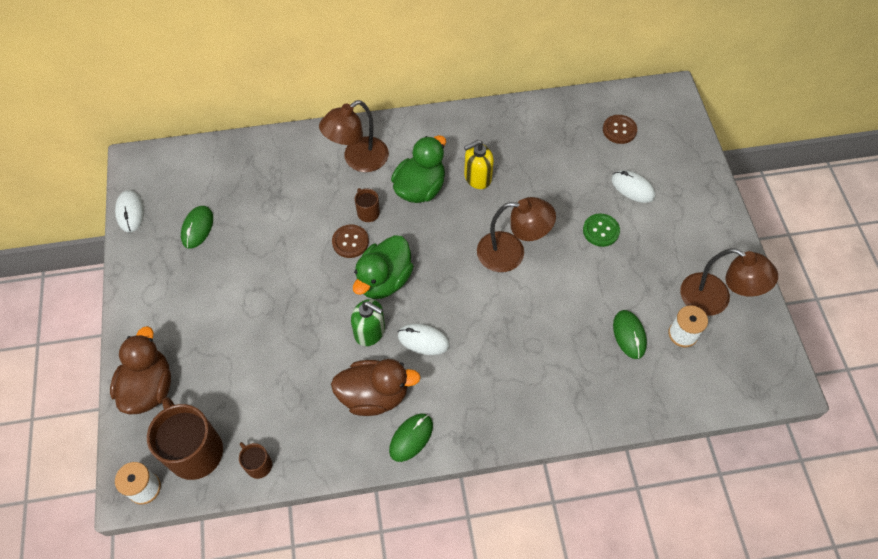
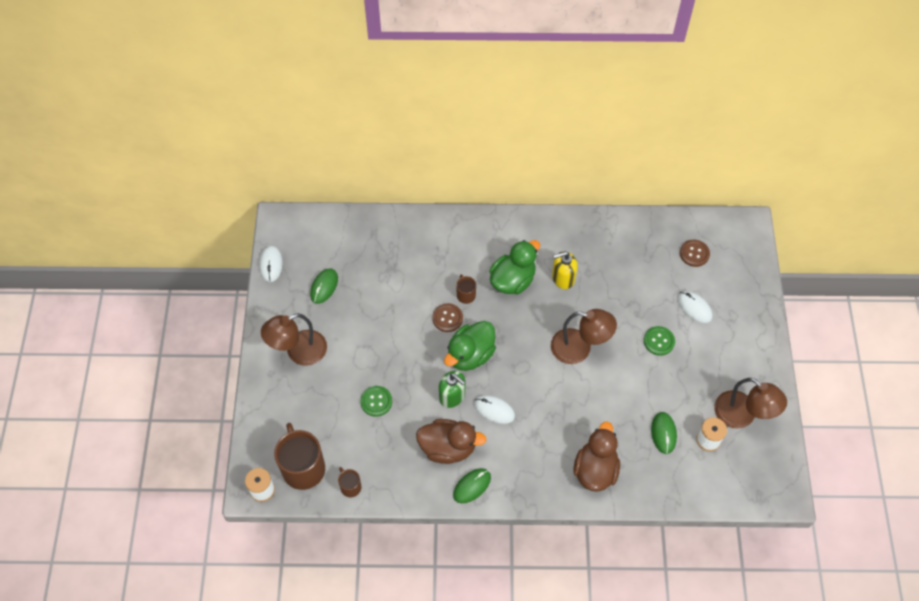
camera: 10 degrees right, 0 degrees up
(149, 387) = (273, 412): brown duck -> brown duck (595, 470)
(277, 353) = (376, 401): none -> green button
(358, 160) = (464, 247): brown lamp -> brown lamp (298, 352)

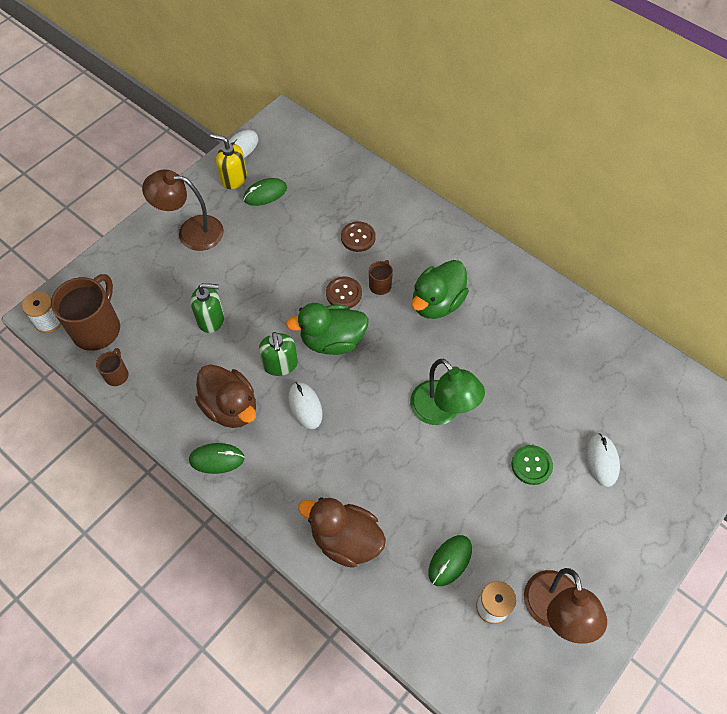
camera: 40 degrees right, 0 degrees up
(376, 401) = (211, 319): green button -> green soap dispenser
(512, 280) = (437, 303): green duck -> green duck turned 135 degrees clockwise
(563, 278) = (488, 334): yellow soap dispenser -> yellow soap dispenser (233, 178)
(579, 348) = (442, 411): brown lamp -> green lamp
(595, 470) = (346, 540): brown duck -> brown duck turned 120 degrees counterclockwise
(694, 253) = (652, 407): brown button -> brown button (358, 237)

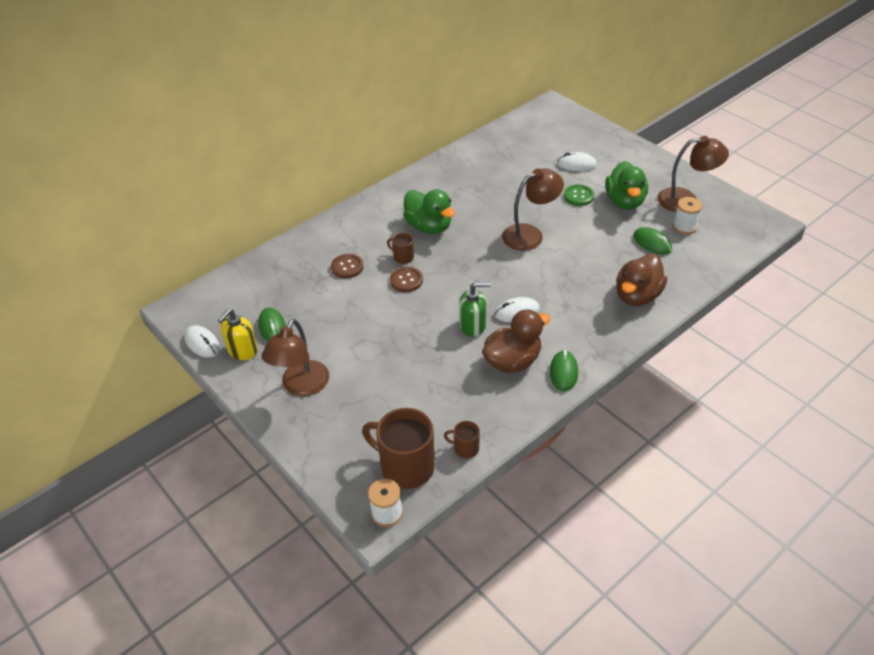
camera: 80 degrees left, 15 degrees down
(211, 319) = (414, 373): green soap dispenser -> none
(332, 340) = (454, 291): green duck -> green duck (624, 201)
(442, 411) = (530, 234): green lamp -> brown lamp

